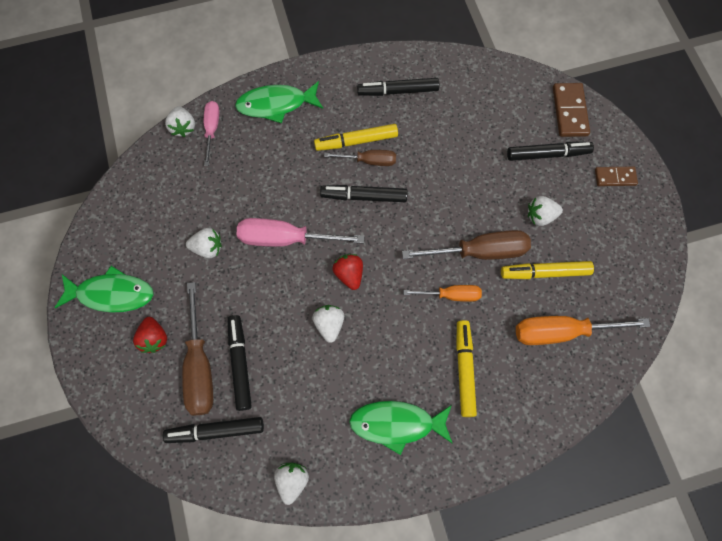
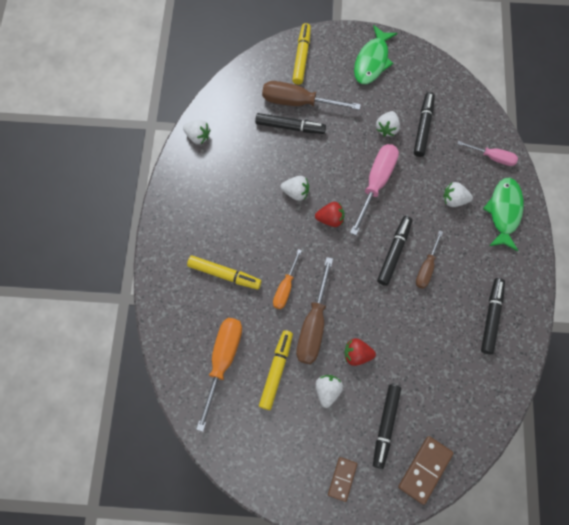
camera: 110 degrees right, 0 degrees up
(154, 338) = (329, 79): red strawberry -> red strawberry (357, 354)
(183, 127) = (500, 137): white strawberry -> white strawberry (454, 200)
(216, 431) = (250, 101): black marker -> black marker (423, 127)
(356, 141) = (449, 264): yellow marker -> yellow marker (301, 57)
(396, 424) = (206, 213): green fish -> none
(569, 111) = (425, 469): brown domino -> brown domino turned 75 degrees counterclockwise

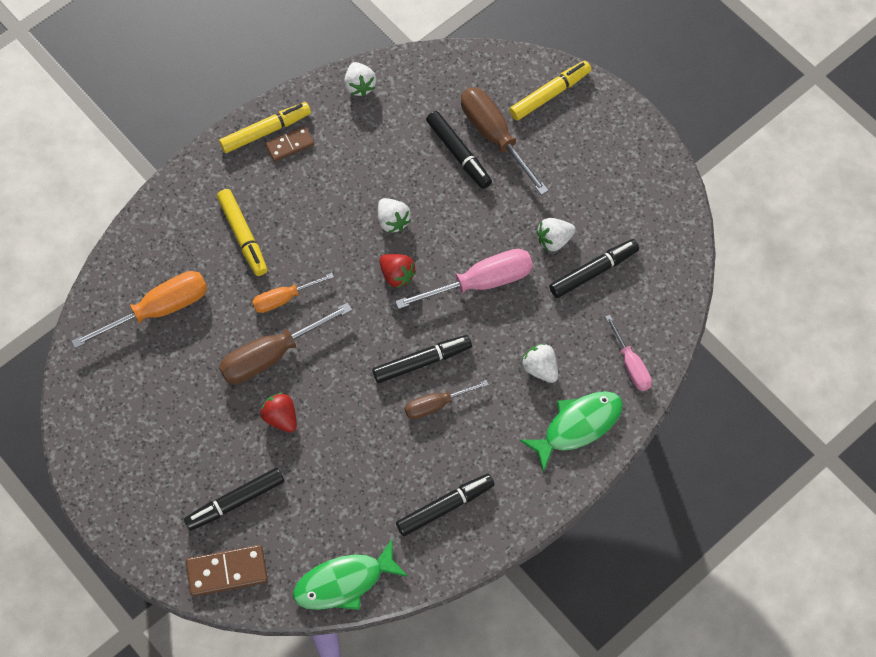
camera: 45 degrees right, 5 degrees down
(276, 370) = (194, 362): yellow marker -> yellow marker (265, 131)
(327, 391) = (219, 423): white strawberry -> none
(342, 479) = (148, 506): brown domino -> brown domino (289, 145)
(372, 61) = (619, 160): green fish -> green fish (344, 582)

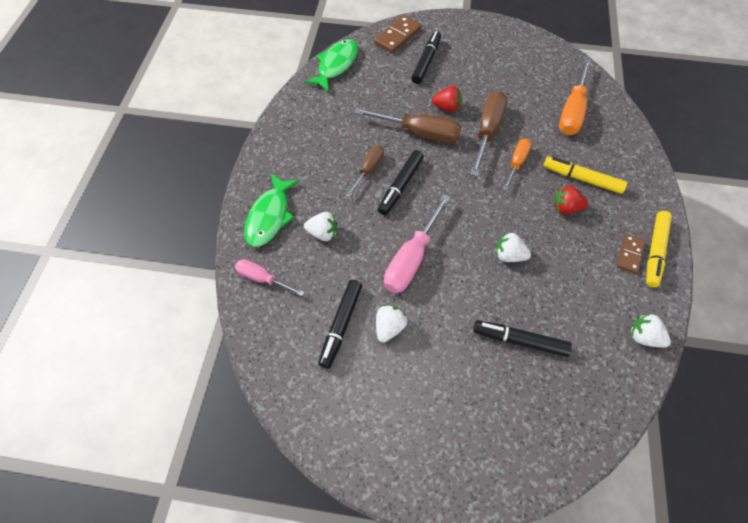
camera: 140 degrees right, 5 degrees down
(397, 275) = (468, 223): red strawberry -> red strawberry (566, 208)
(445, 507) = (314, 126): black marker -> none
(494, 136) = (510, 378): brown screwdriver -> brown screwdriver (420, 133)
(549, 94) = (507, 457): yellow marker -> none

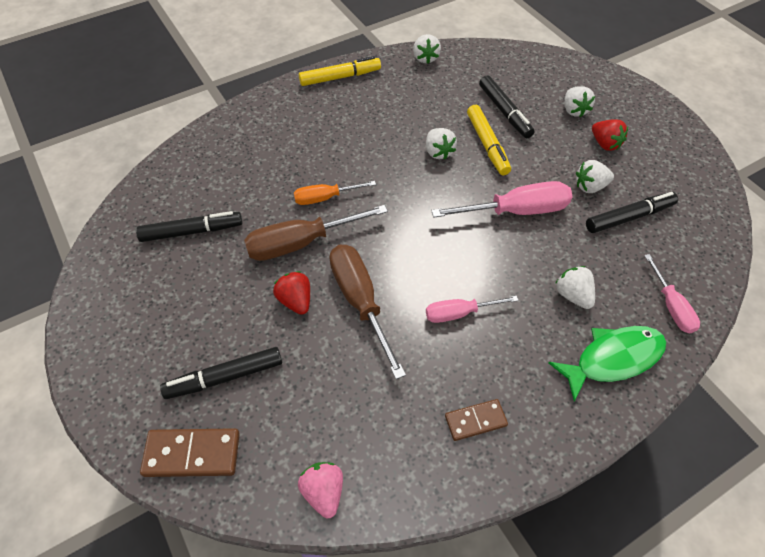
camera: 130 degrees left, 5 degrees down
(336, 65) = (323, 492): green fish -> pink strawberry
(369, 169) = (458, 313): brown screwdriver -> pink screwdriver
(400, 186) = (449, 271): black marker -> black marker (192, 231)
(478, 401) = (574, 110): none -> white strawberry
(566, 208) = (347, 141): red strawberry -> red strawberry (605, 144)
(572, 112) = (207, 190): orange screwdriver -> none
(582, 179) = (301, 145): yellow marker -> yellow marker (487, 145)
(630, 254) = (358, 88): brown domino -> brown domino (475, 420)

